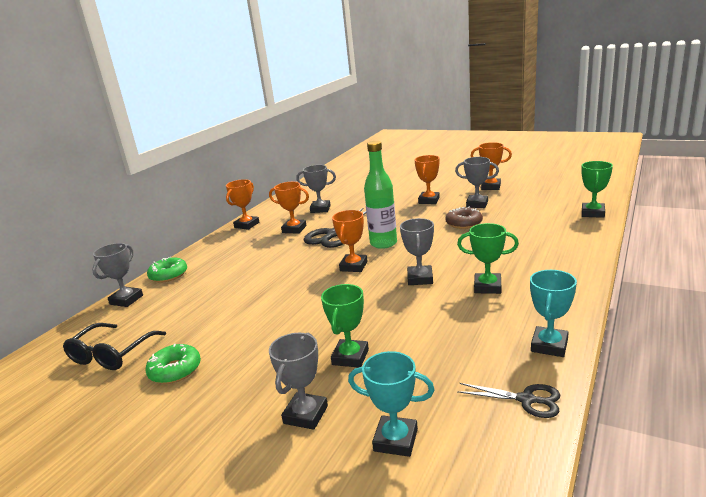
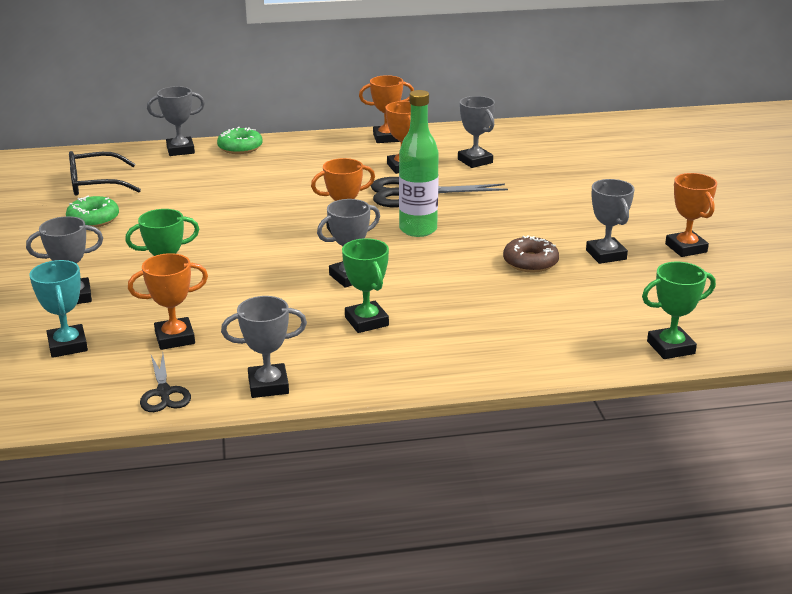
camera: 50 degrees right, 5 degrees up
(429, 200) = (580, 219): orange trophy -> orange trophy (175, 338)
(549, 345) = (268, 385): turquoise trophy -> grey trophy

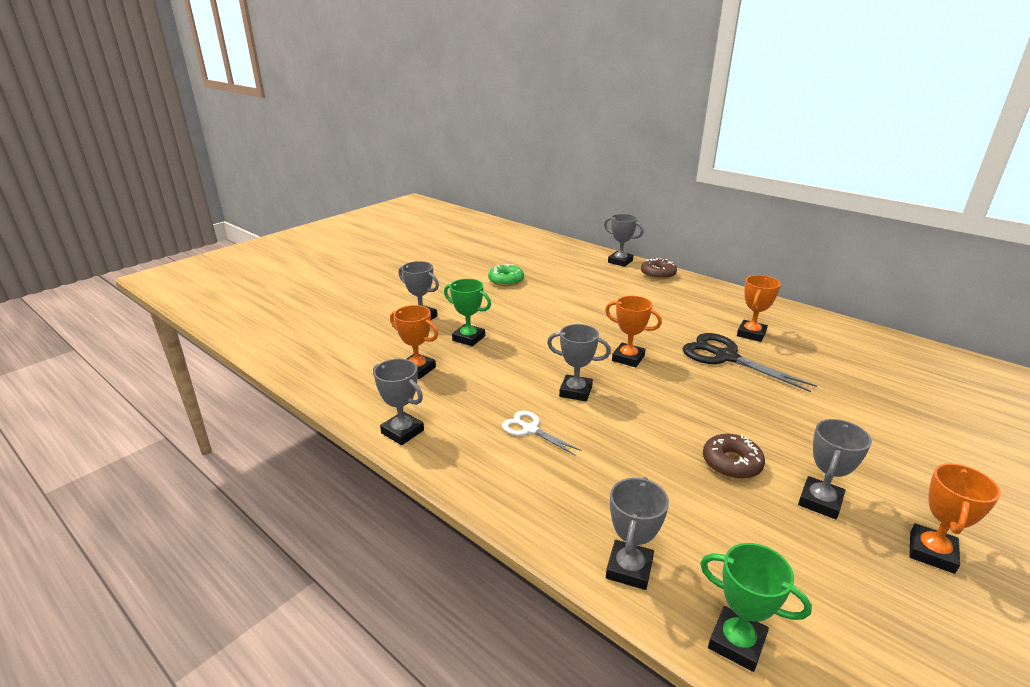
camera: 50 degrees right, 0 degrees up
(68, 345) = (370, 342): turquoise trophy -> none
(95, 184) = (542, 262): black glasses -> none
(164, 393) = (354, 398): black scissors -> none
(240, 148) = (658, 274): green donut -> brown donut
(366, 321) = (530, 429): green trophy -> white scissors
(387, 138) = (774, 308): orange trophy -> none
(418, 229) = (682, 385): green bottle -> none
(475, 161) = (822, 356): grey trophy -> grey trophy (629, 569)

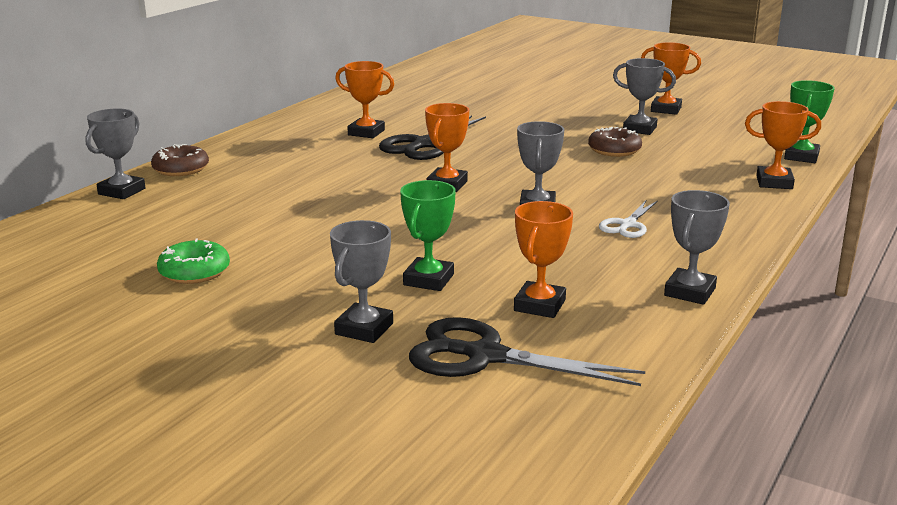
camera: 100 degrees left, 5 degrees down
(373, 346) = (484, 356): none -> black scissors
(629, 569) = (774, 182): grey trophy -> orange trophy

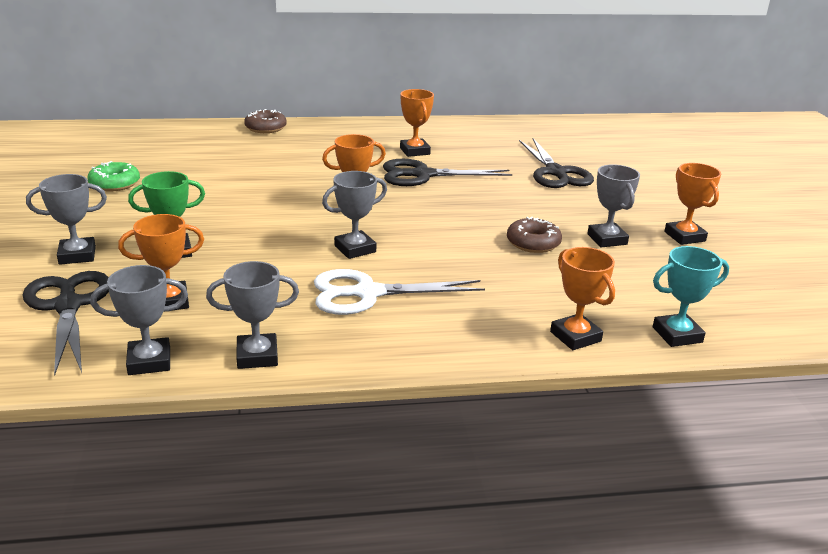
camera: 50 degrees right, 5 degrees up
(121, 191) = (210, 127): grey trophy -> grey trophy (149, 361)
(499, 106) = (556, 173): none -> black scissors
(627, 225) = (367, 293): white scissors -> white scissors, size x1.76
(801, 156) = (677, 335): green trophy -> turquoise trophy

